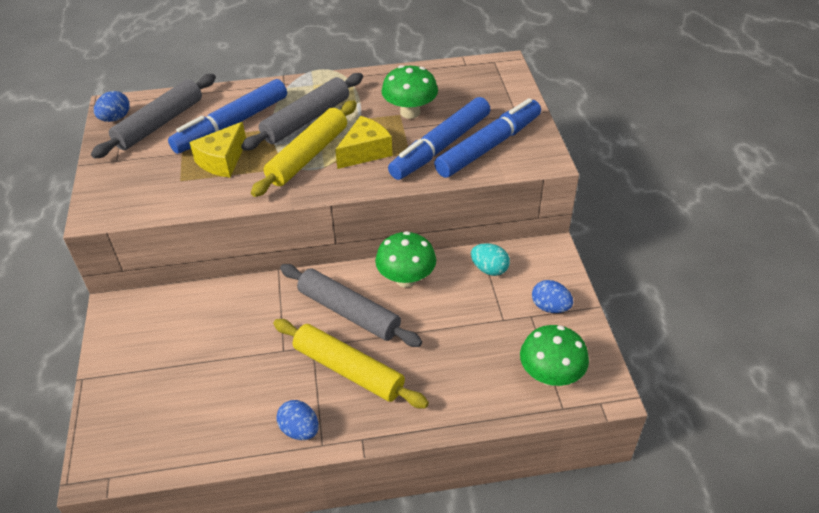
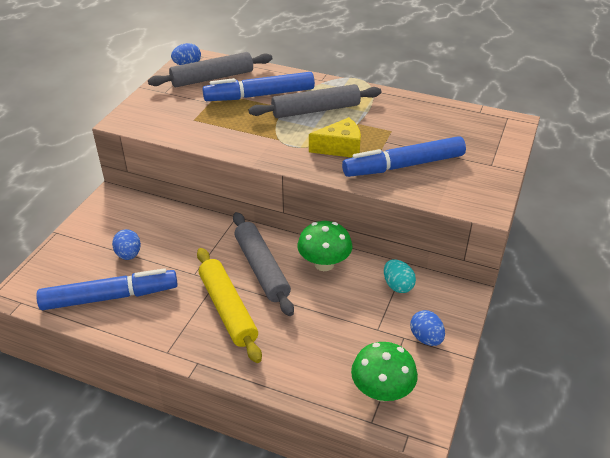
camera: 30 degrees right, 5 degrees down
(222, 161) = (232, 117): yellow cheese -> none
(300, 430) = (160, 334): blue egg -> blue egg (129, 255)
(308, 156) = (295, 135): yellow rolling pin -> none
(410, 112) = (401, 132): green mushroom -> none
(489, 146) = (444, 180): blue marker -> blue marker (110, 297)

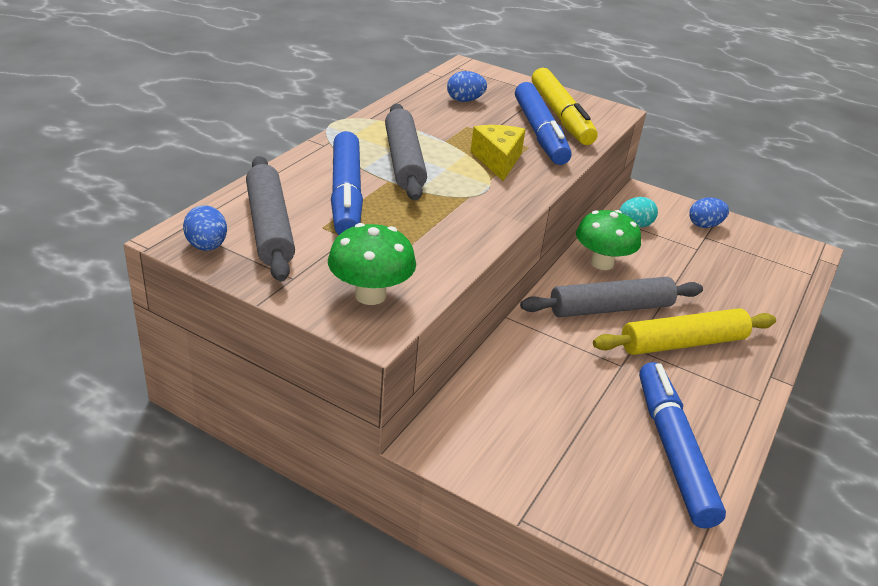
camera: 85 degrees left, 5 degrees down
(129, 255) = (583, 427): blue egg -> blue egg (465, 100)
(382, 391) = (775, 261): green mushroom -> green mushroom (370, 295)
(448, 176) = (560, 116): none -> yellow marker

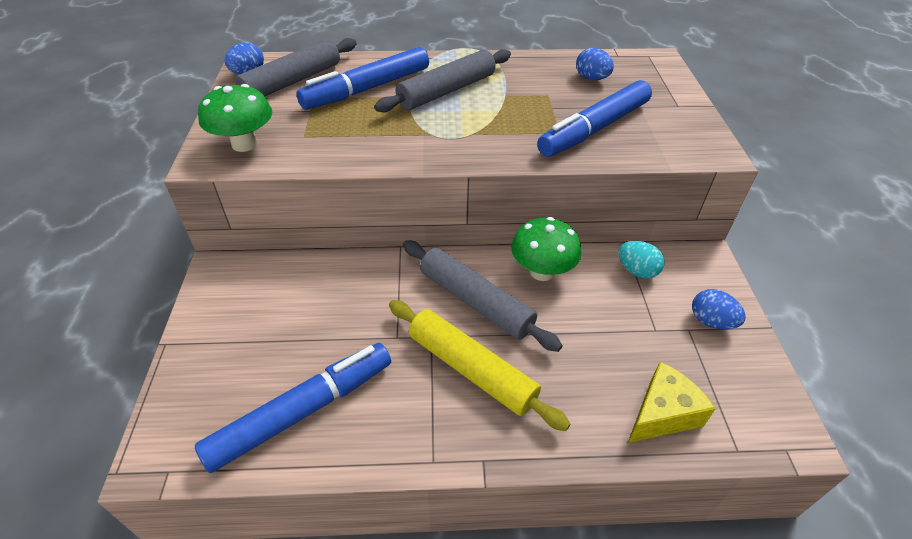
camera: 60 degrees right, 10 degrees up
(498, 160) = (510, 126): yellow cheese -> yellow cheese (662, 414)
(560, 116) = (648, 128): yellow marker -> none

